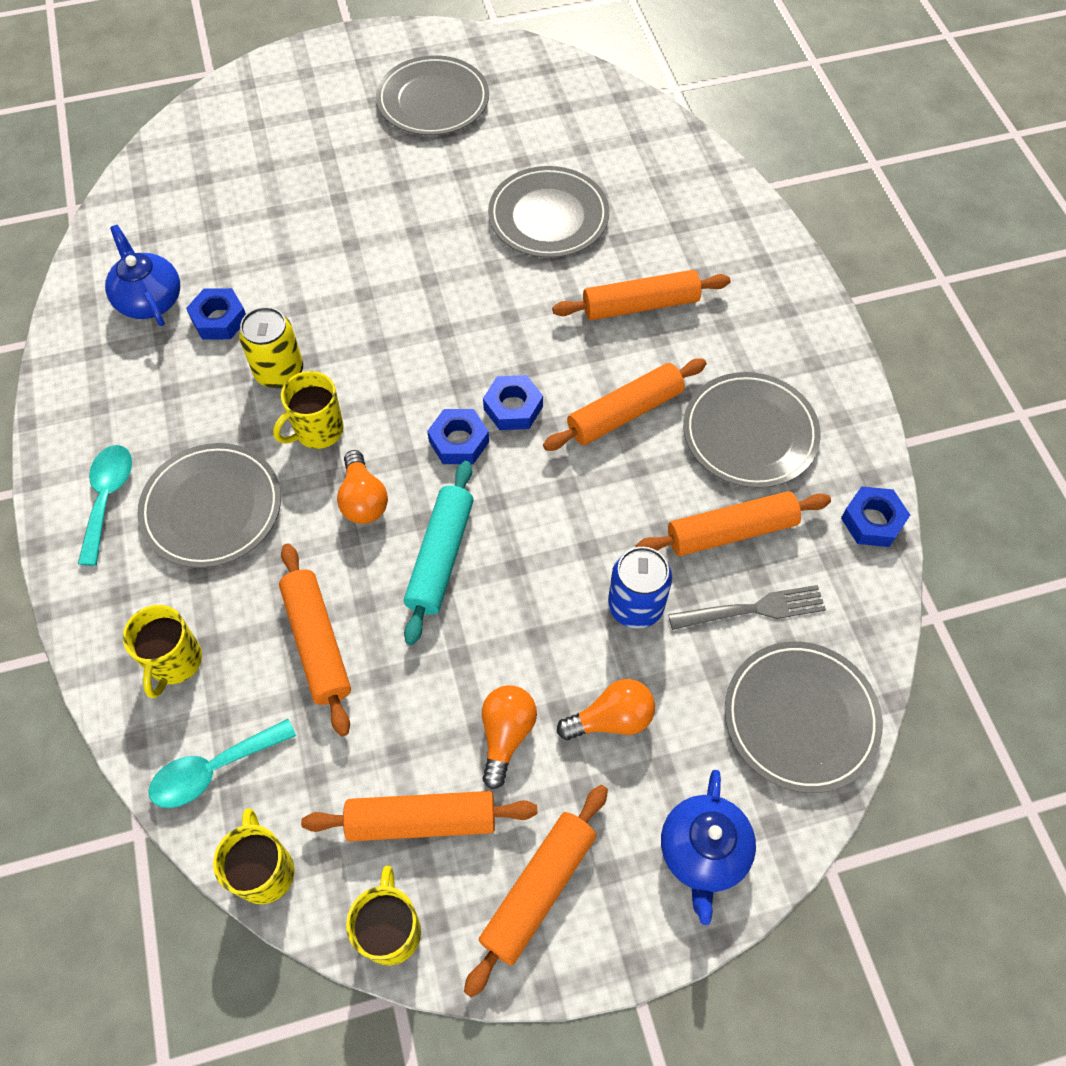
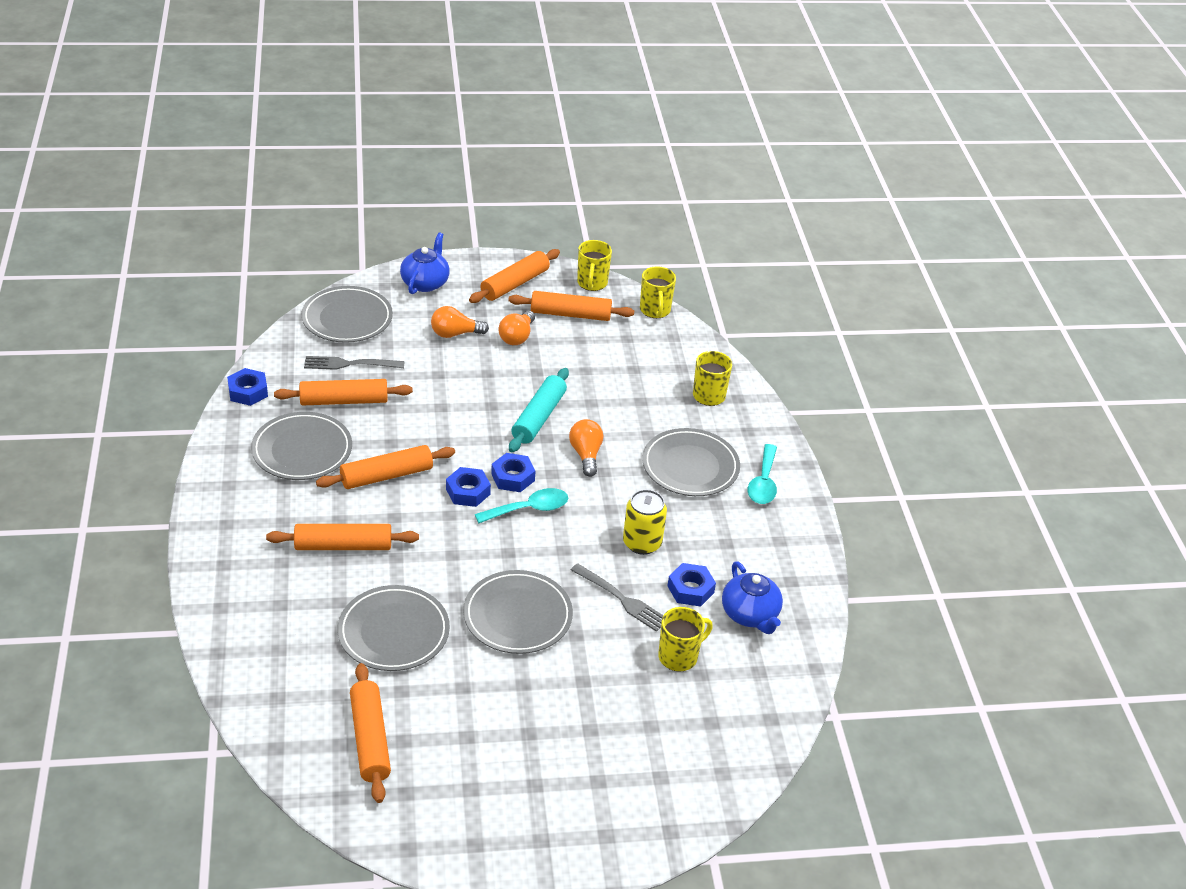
camera: 175 degrees left, 20 degrees down
(214, 770) = (683, 349): turquoise spoon -> turquoise spoon (529, 509)
(302, 294) = (621, 599): none -> grey fork
(317, 642) = (622, 390): orange rolling pin -> orange rolling pin (370, 739)
(318, 431) = (614, 499): yellow mug -> yellow mug (679, 656)
(433, 100) = (473, 775): grey plate -> grey plate (517, 615)
(635, 605) = (421, 376): blue can -> none

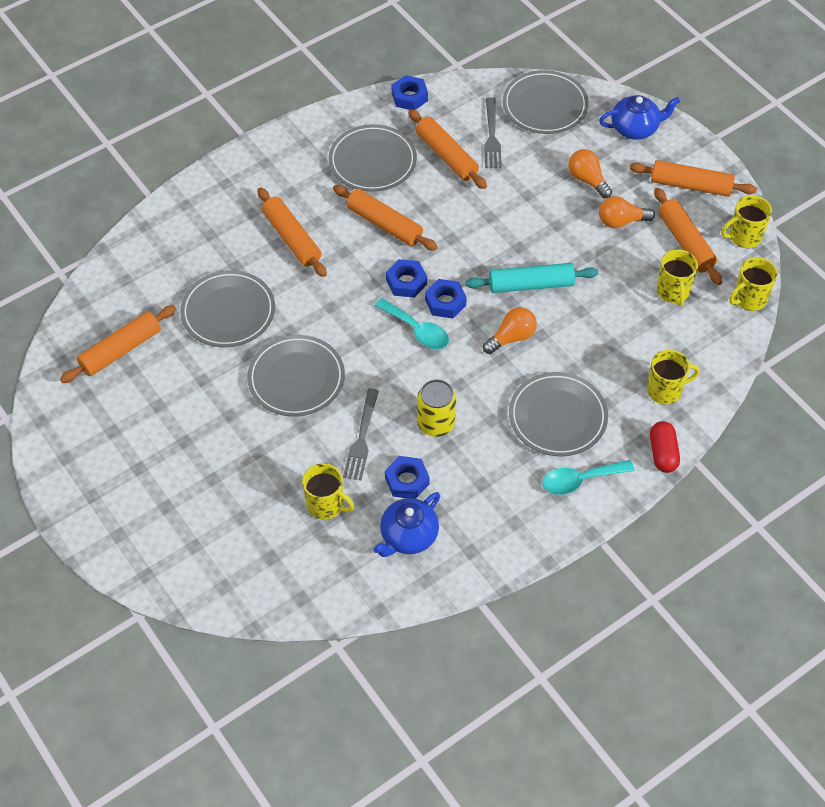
camera: 65 degrees right, 15 degrees up
(350, 364) = (492, 136): grey fork -> grey fork turned 150 degrees counterclockwise
(615, 344) = (673, 292): none -> yellow mug
(769, 425) = (663, 453): none -> red capsule

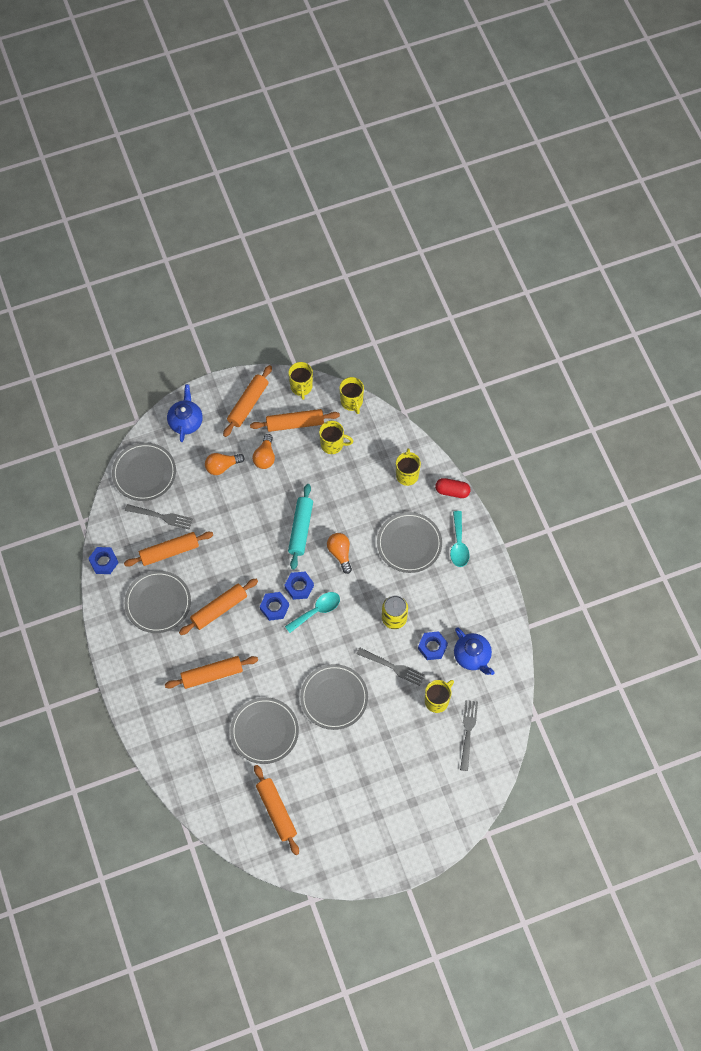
camera: 75 degrees left, 10 degrees up
(288, 555) = (468, 732): none -> grey fork

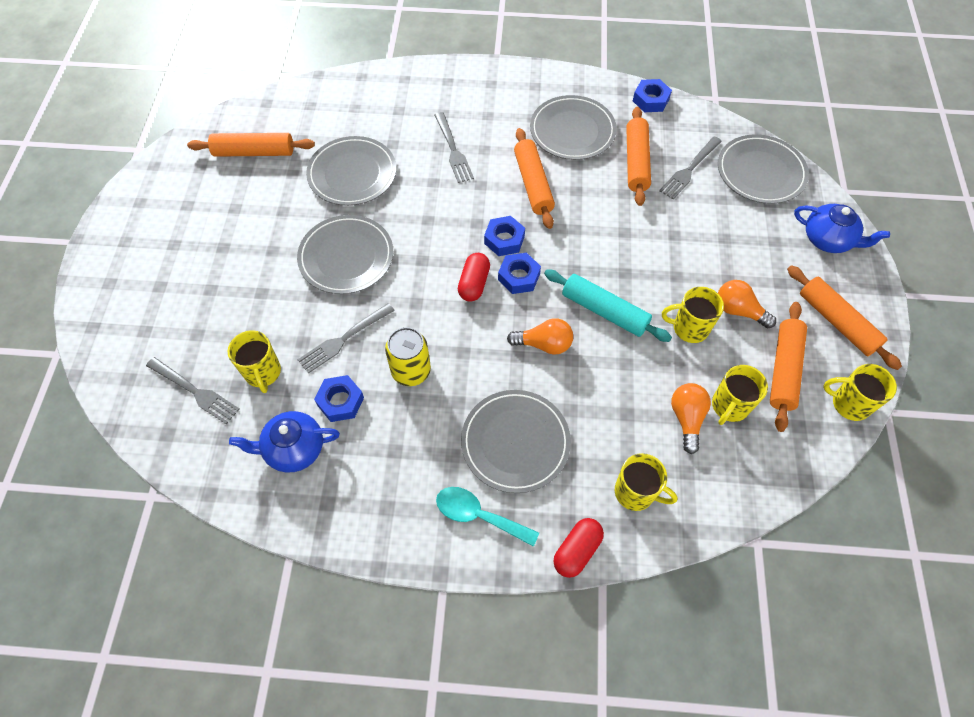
camera: 115 degrees right, 5 degrees down
(212, 674) = (453, 150): orange rolling pin -> grey fork
(222, 466) = (741, 256): orange light bulb -> orange light bulb (687, 418)
(317, 611) = (474, 283): turquoise spoon -> red capsule
(352, 402) = (800, 466): yellow mug -> yellow mug (689, 328)

